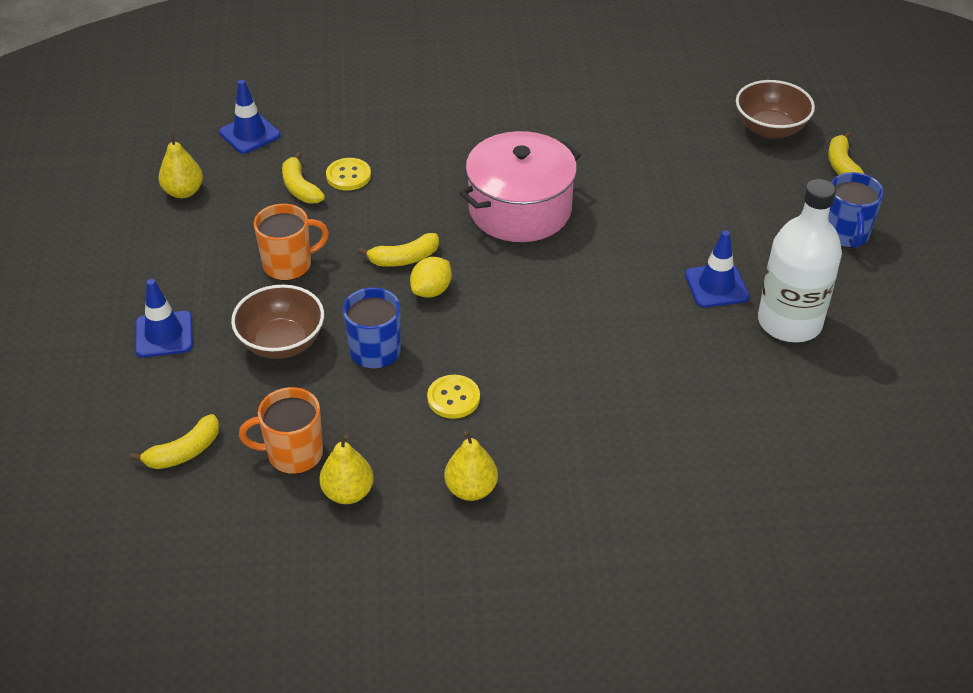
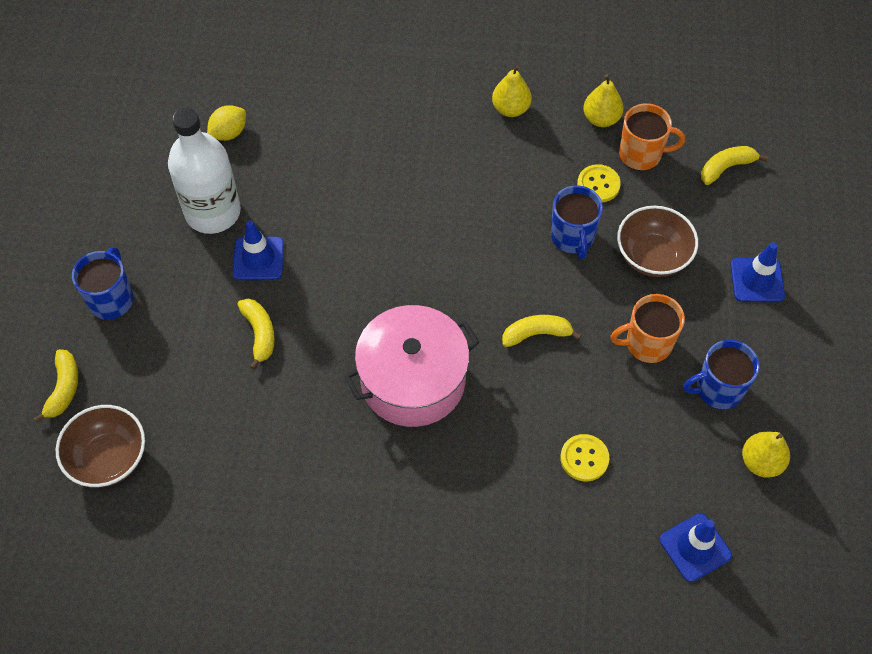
camera: 170 degrees left, 15 degrees up
(219, 238) = (717, 389): none -> blue mug
(300, 188) = (636, 448): yellow banana -> yellow banana (259, 334)
(431, 290) = (515, 292): yellow lemon -> yellow lemon (229, 133)
(453, 398) = (512, 183): yellow button -> yellow button (598, 184)

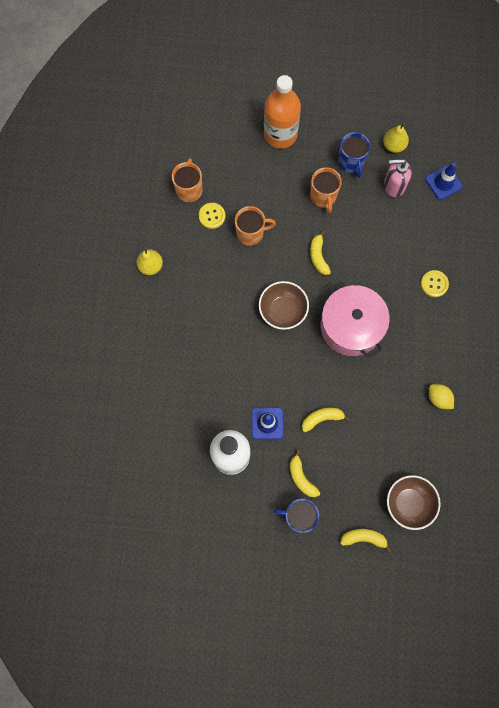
camera: 90 degrees left, 15 degrees up
(229, 133) = (166, 450): yellow lemon -> yellow lemon (438, 398)
(572, 237) = (251, 233): blue mug -> orange mug
(584, 458) = (396, 234): yellow button -> yellow button (434, 284)
(601, 119) = (160, 211): yellow pear -> none
(652, 256) = (264, 189): brown bowl -> brown bowl (282, 311)
(679, 459) = (394, 186): none -> pink soap dispenser
(726, 168) = (200, 142): yellow banana -> yellow banana (301, 477)
(757, 280) = (280, 134): blue traffic cone -> orange bottle

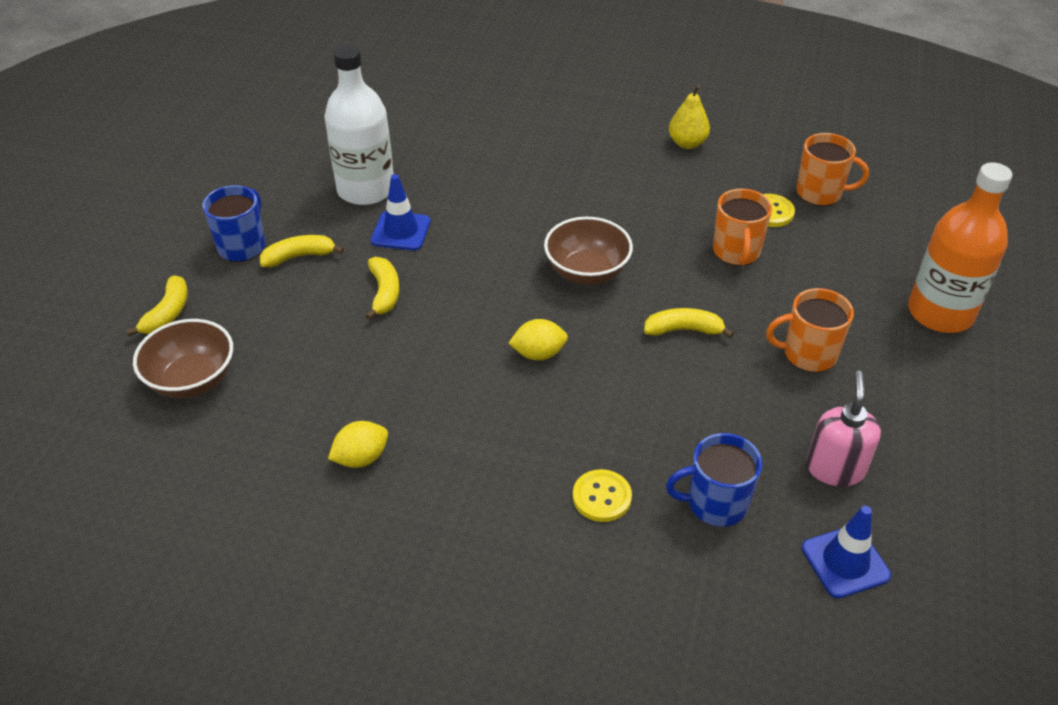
camera: 100 degrees right, 30 degrees down
(351, 162) = (887, 407): blue mug -> blue mug (715, 503)
(351, 326) = (538, 354): pink pot -> yellow lemon
(393, 146) = (934, 485): yellow pear -> none

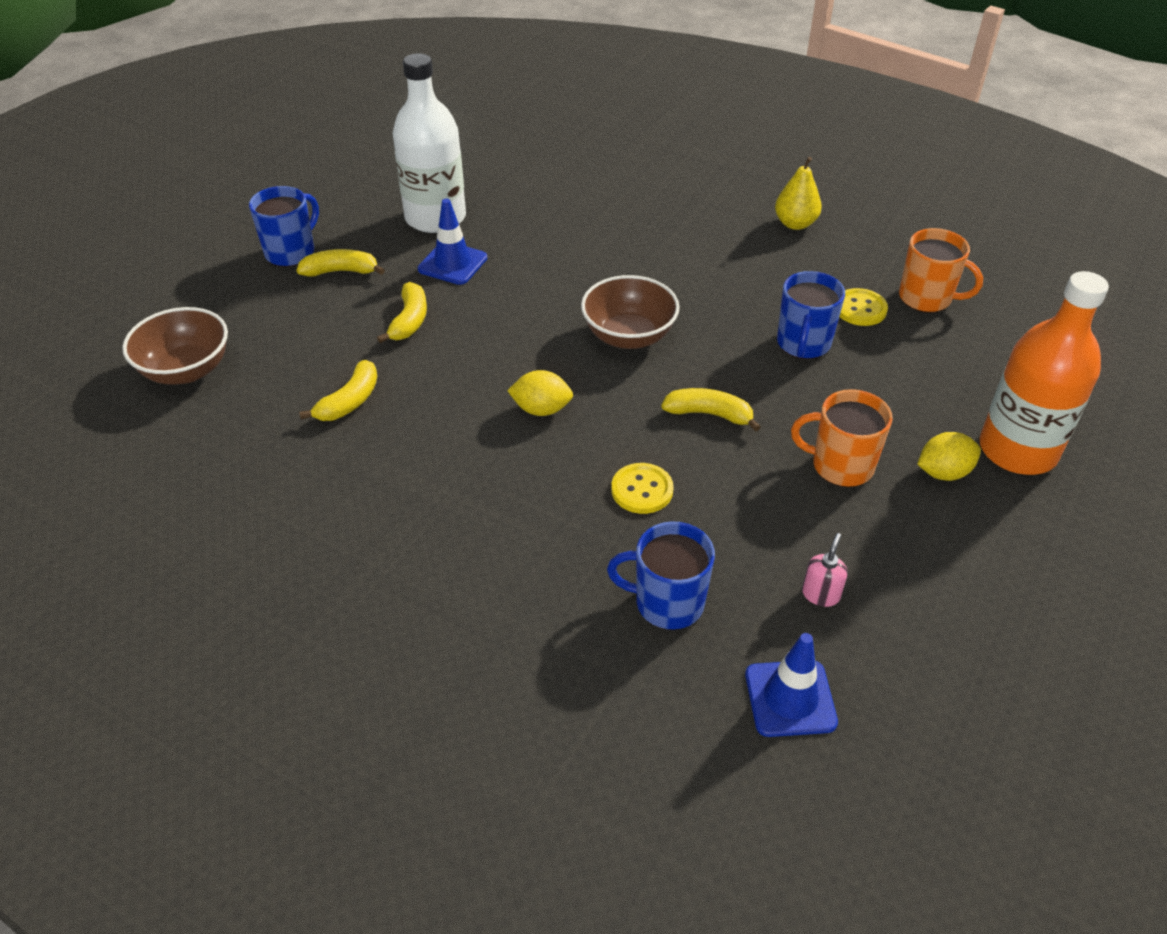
camera: 15 degrees right, 0 degrees up
(168, 313) = (192, 303): yellow banana -> yellow banana (350, 401)
(361, 458) = (314, 477): yellow lemon -> yellow lemon (943, 472)
(601, 497) = (545, 569): yellow button -> yellow button (642, 490)
(736, 252) = (803, 344): orange mug -> blue mug
(835, 468) = (820, 594): pink soap dispenser -> pink soap dispenser, size x0.56

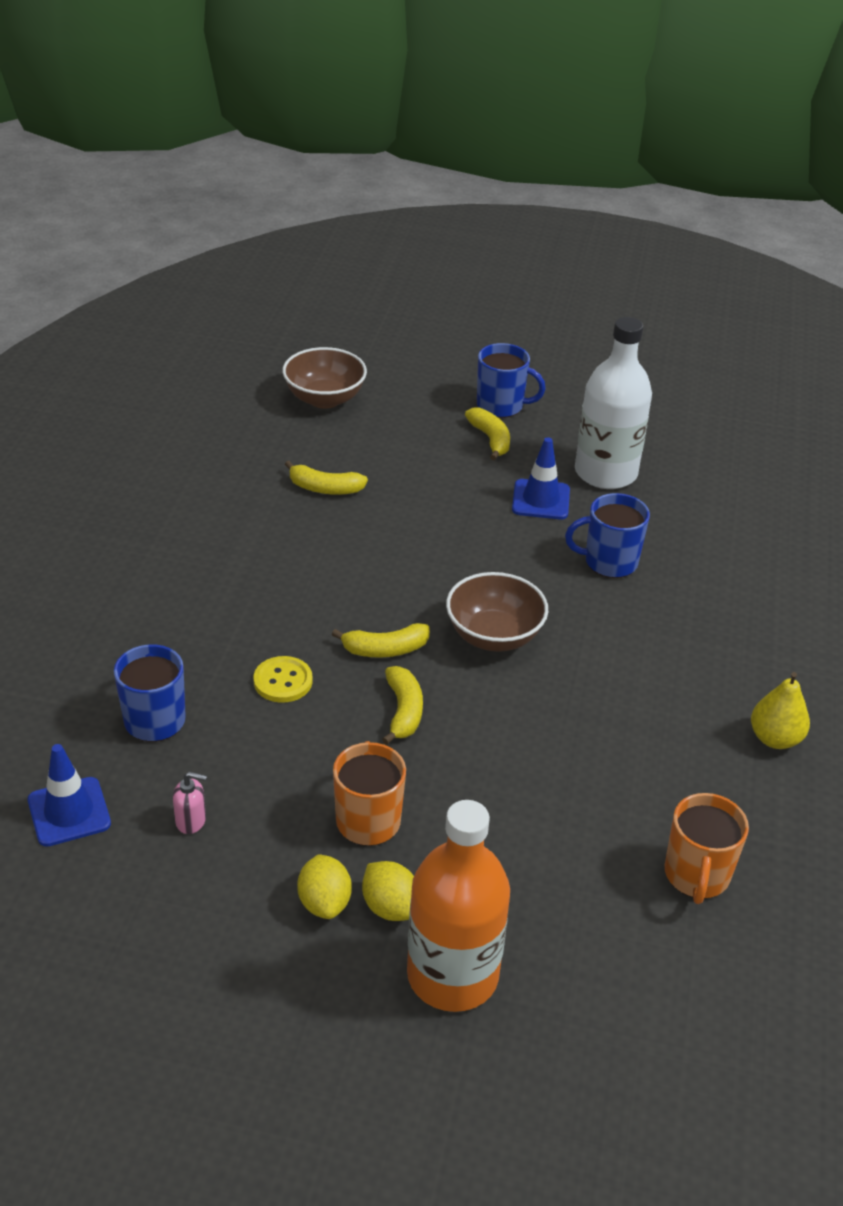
camera: 70 degrees right, 5 degrees down
(409, 320) = (444, 494): yellow banana -> yellow banana (385, 649)
(541, 409) = (362, 598): yellow lemon -> yellow lemon (324, 902)
(803, 344) = (549, 770): blue mug -> blue mug (609, 562)
(860, 309) = (639, 813): yellow button -> none

